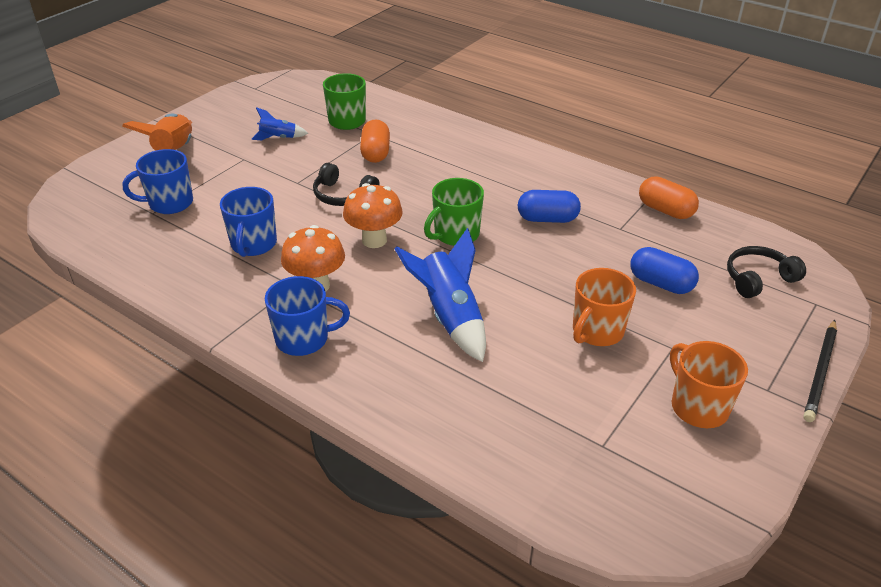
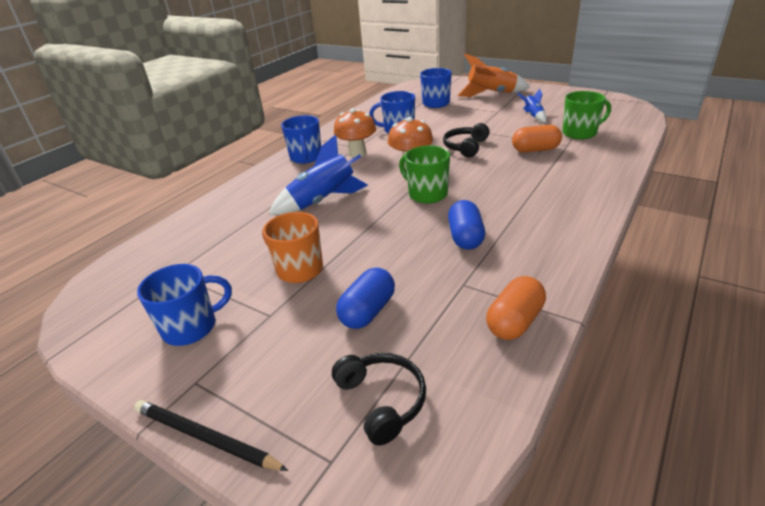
camera: 90 degrees right, 5 degrees down
(698, 407) = (191, 327): orange mug -> blue mug

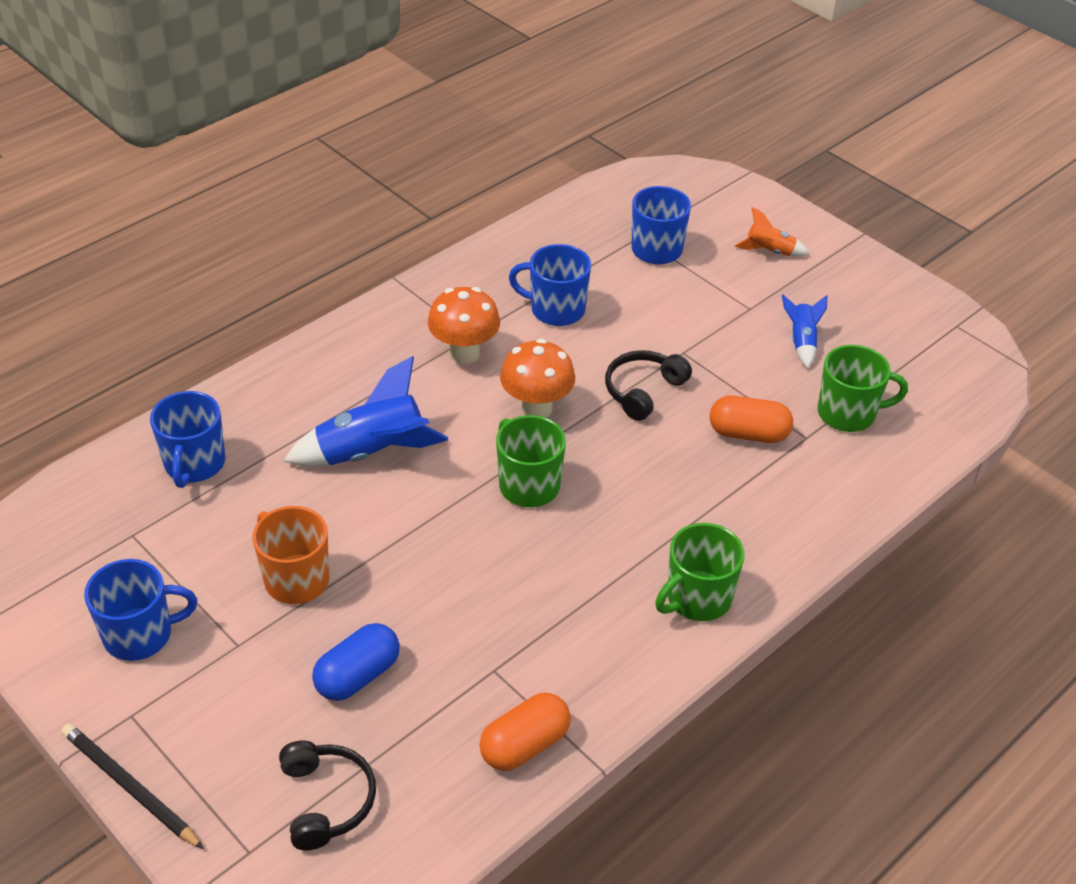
camera: 10 degrees right, 10 degrees up
(306, 157) = (380, 338): blue mug -> blue mug (194, 464)
(465, 237) = (539, 590): blue capsule -> none
(491, 94) = (769, 251): orange rocket -> orange rocket, size x0.53
(567, 219) = (697, 598): none -> green mug

